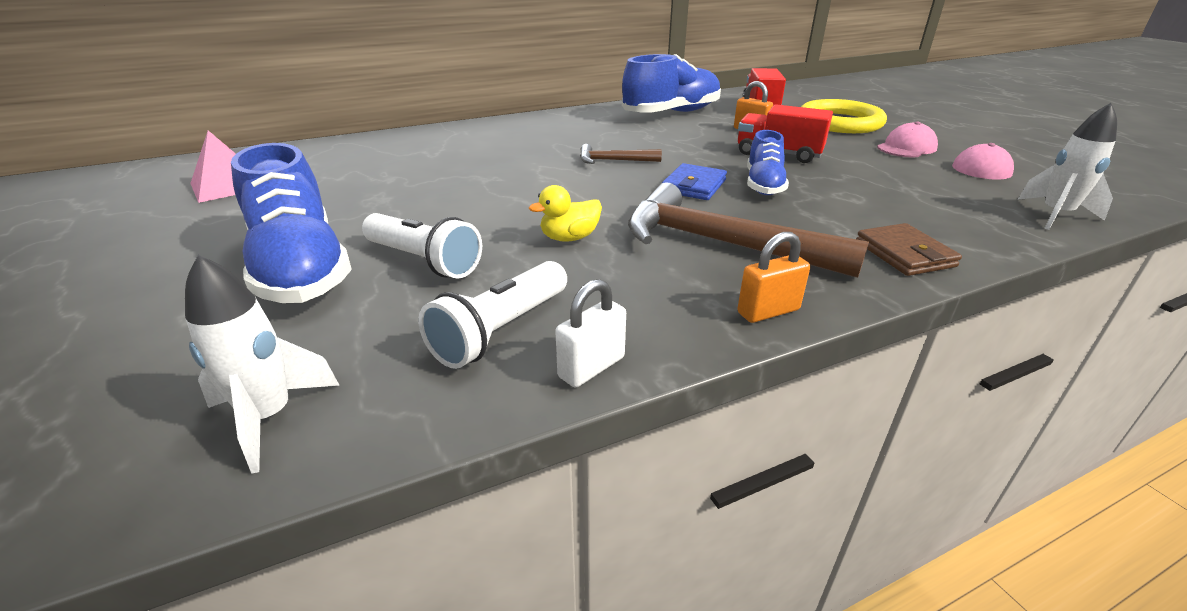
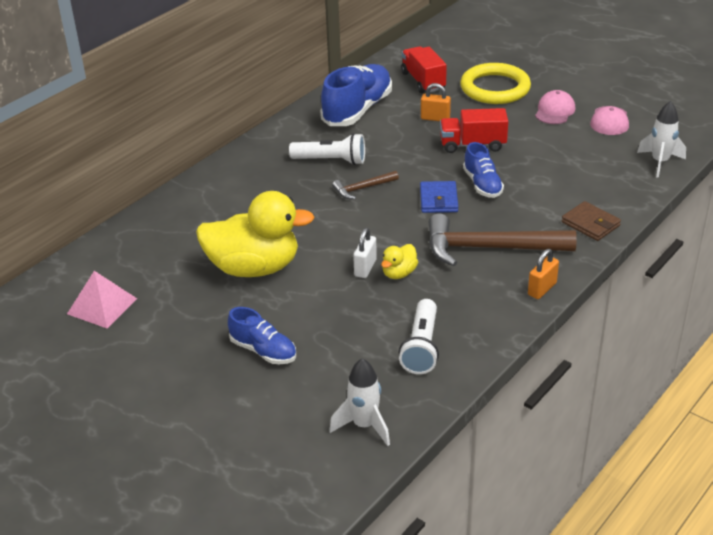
camera: 25 degrees left, 5 degrees up
(301, 268) = (263, 351): blue shoe -> blue shoe, size x0.57
(414, 193) = (254, 268): none -> yellow duck
(424, 261) = (331, 320): white flashlight -> white flashlight (331, 160)
(591, 367) = (482, 350): white padlock -> white padlock (365, 268)

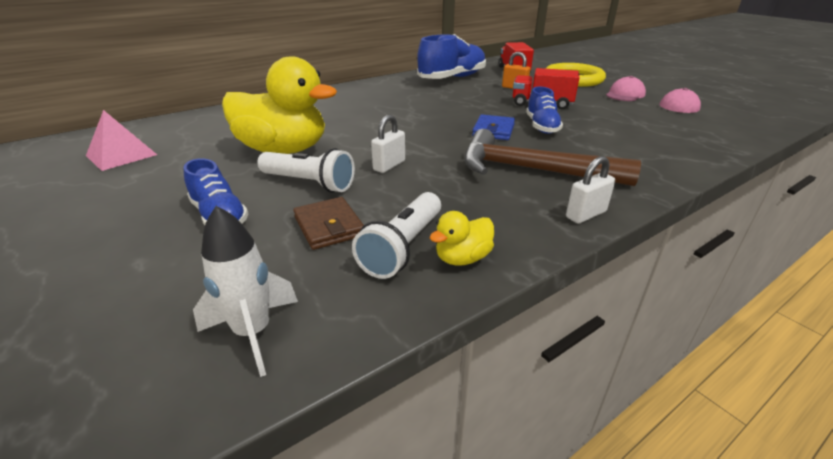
camera: 15 degrees right, 5 degrees down
(331, 160) = (411, 98): white flashlight -> white flashlight (309, 183)
(362, 188) = (426, 116): brown hammer -> none
(399, 273) = (421, 175): yellow duck -> yellow duck (462, 258)
(542, 289) = (585, 214): orange padlock -> white padlock
(590, 224) = (656, 167): brown wallet -> brown wallet (329, 226)
(660, 162) = (737, 134): white rocket -> none

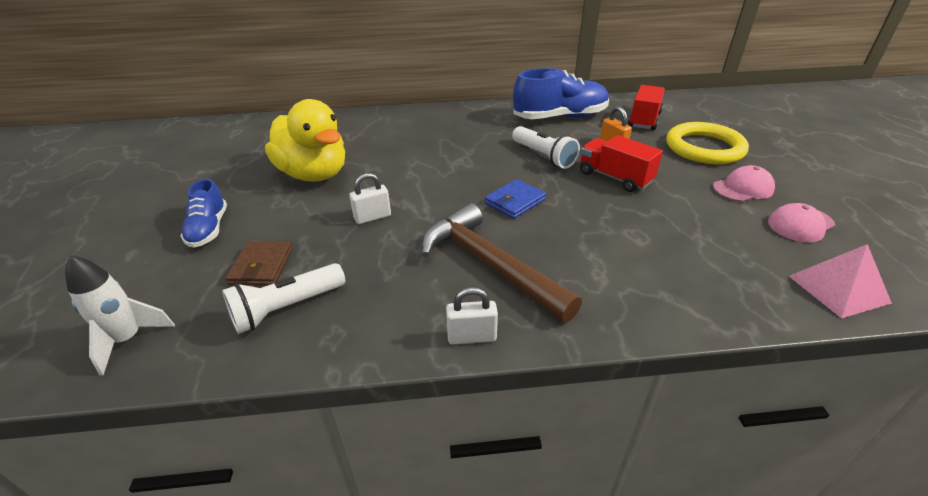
camera: 30 degrees right, 5 degrees up
(121, 155) = (211, 148): pink pyramid -> pink pyramid (838, 289)
(309, 183) = (295, 217): white flashlight -> white flashlight (544, 156)
(462, 258) = (314, 338): yellow duck -> none
(541, 126) = (572, 210): blue shoe -> none

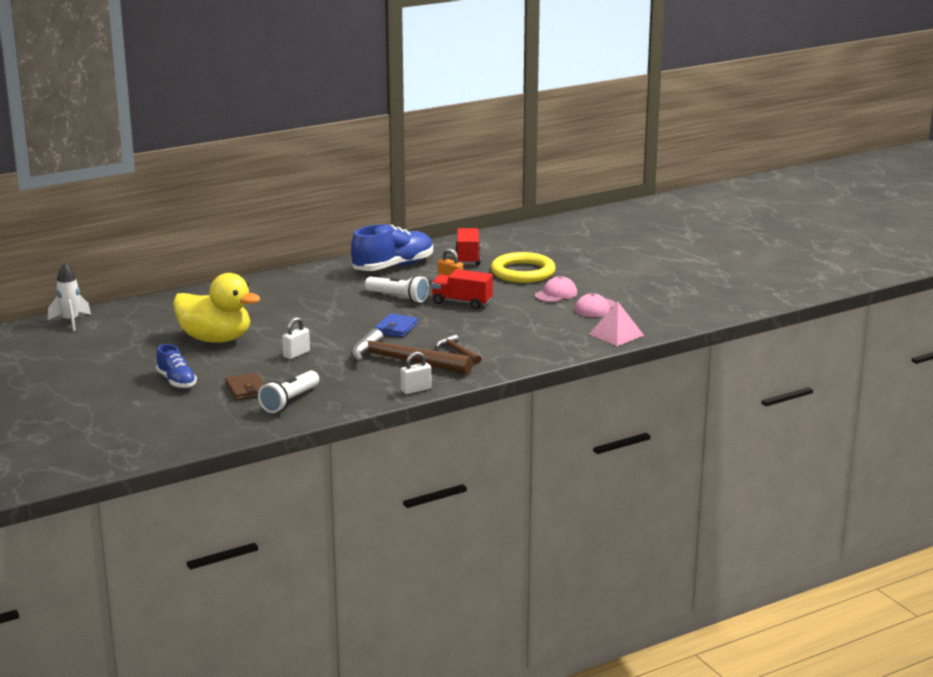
camera: 25 degrees left, 15 degrees down
(128, 340) = (205, 430): white rocket -> white rocket (71, 321)
(574, 264) = (457, 352): none -> brown hammer

